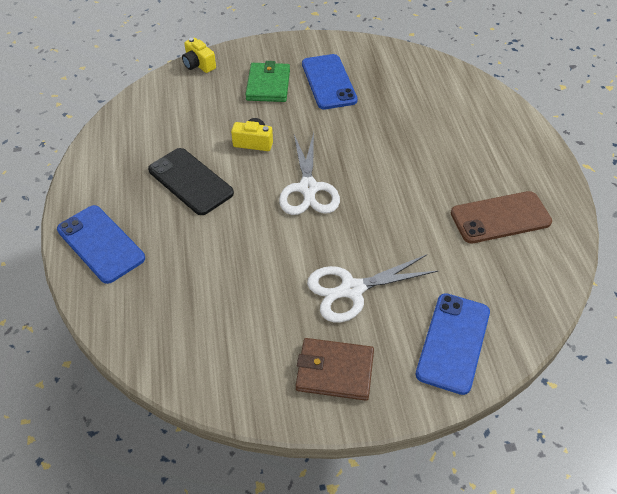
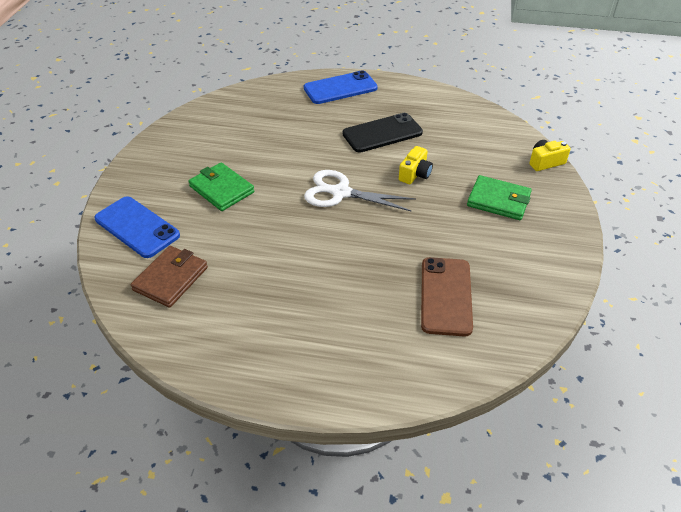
camera: 110 degrees right, 5 degrees down
(328, 82) = (491, 245): blue phone -> none
(335, 371) = (164, 164): brown wallet -> brown wallet (171, 279)
(352, 290) = (222, 189): white scissors -> green wallet
(500, 218) = (231, 309): brown phone -> brown phone (446, 296)

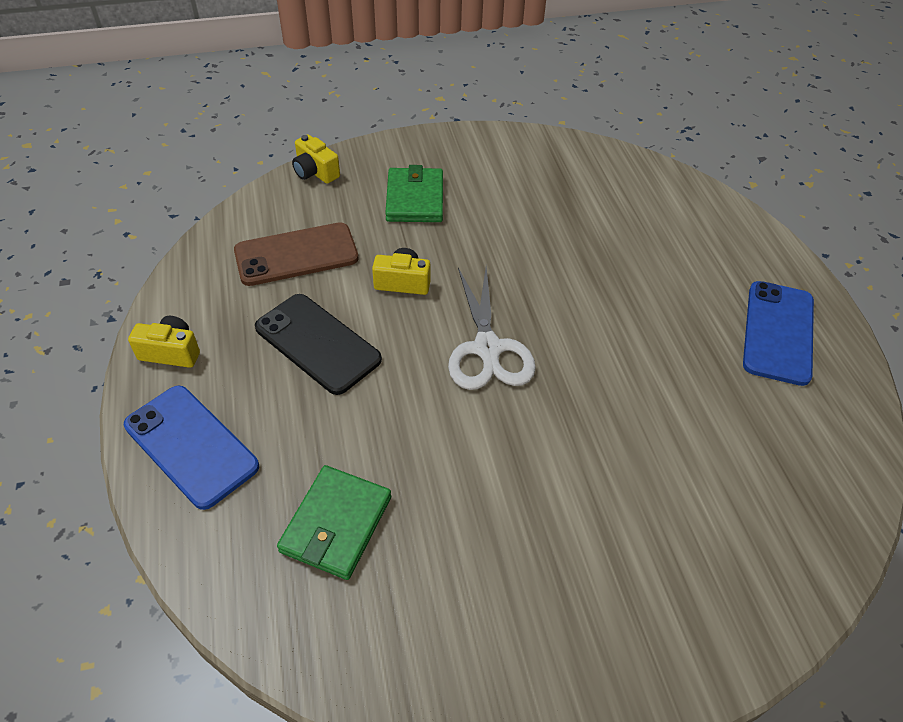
camera: 115 degrees left, 5 degrees up
(137, 227) = (729, 583): blue phone -> blue phone (778, 332)
(171, 279) = (777, 474): brown wallet -> none
(222, 189) = (570, 504): green wallet -> green wallet (336, 524)
(403, 89) = (171, 352): none -> yellow camera
(446, 296) = (598, 211): brown phone -> brown phone (296, 255)

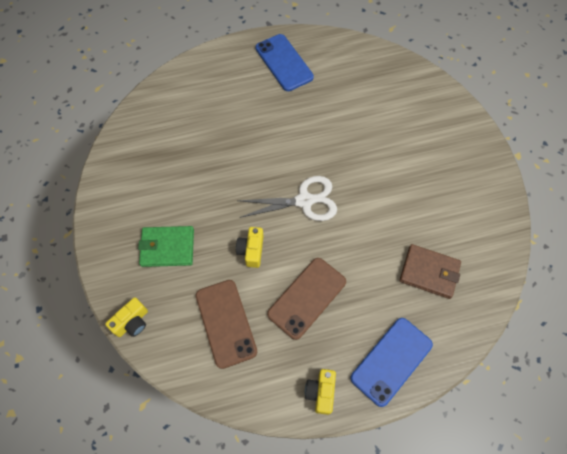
camera: 90 degrees left, 15 degrees up
(317, 343) = (307, 298): black phone -> brown phone
(336, 524) = (429, 272): green wallet -> brown wallet
(778, 332) = (284, 63): blue phone -> blue phone turned 45 degrees clockwise

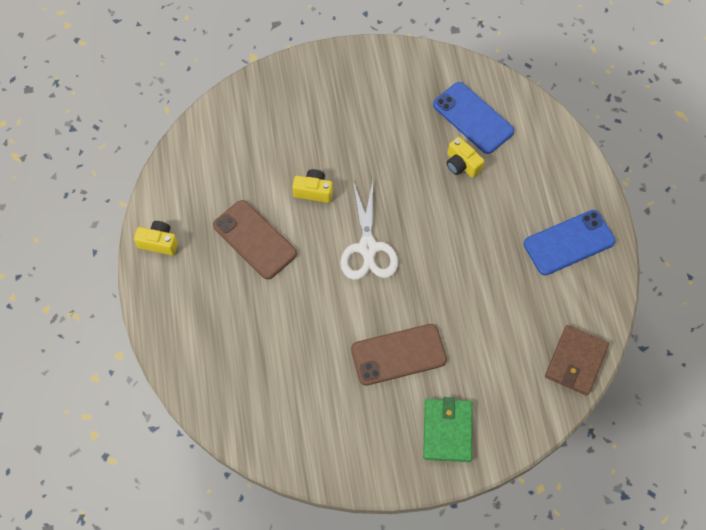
camera: 95 degrees right, 0 degrees up
(132, 322) = (252, 86): yellow camera -> yellow camera (462, 164)
(167, 247) = (326, 115): green wallet -> green wallet (447, 431)
(226, 323) = (239, 164): brown phone -> brown phone (398, 355)
(391, 361) = (177, 311): blue phone -> blue phone (473, 118)
(429, 272) = (266, 367): brown wallet -> brown wallet (575, 361)

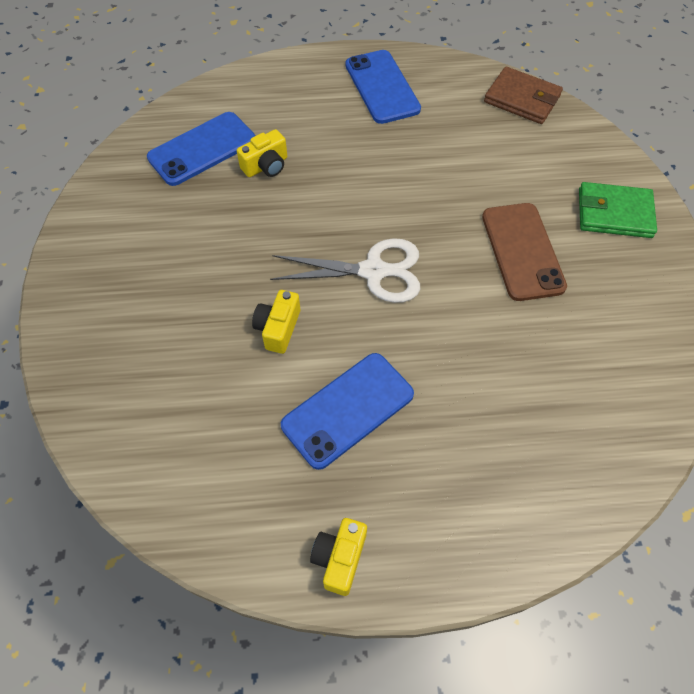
camera: 85 degrees left, 5 degrees down
(254, 239) = (348, 410): brown phone -> blue phone

